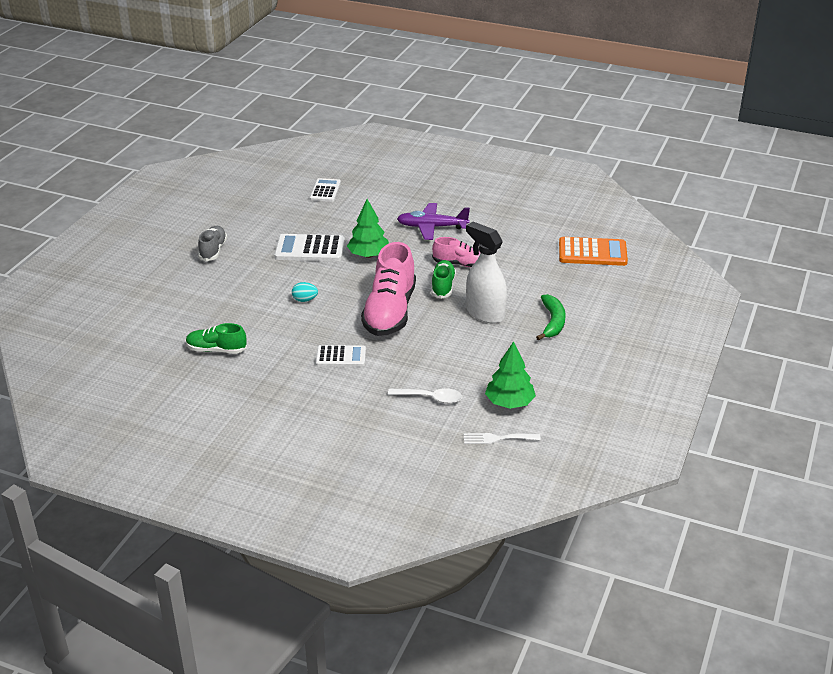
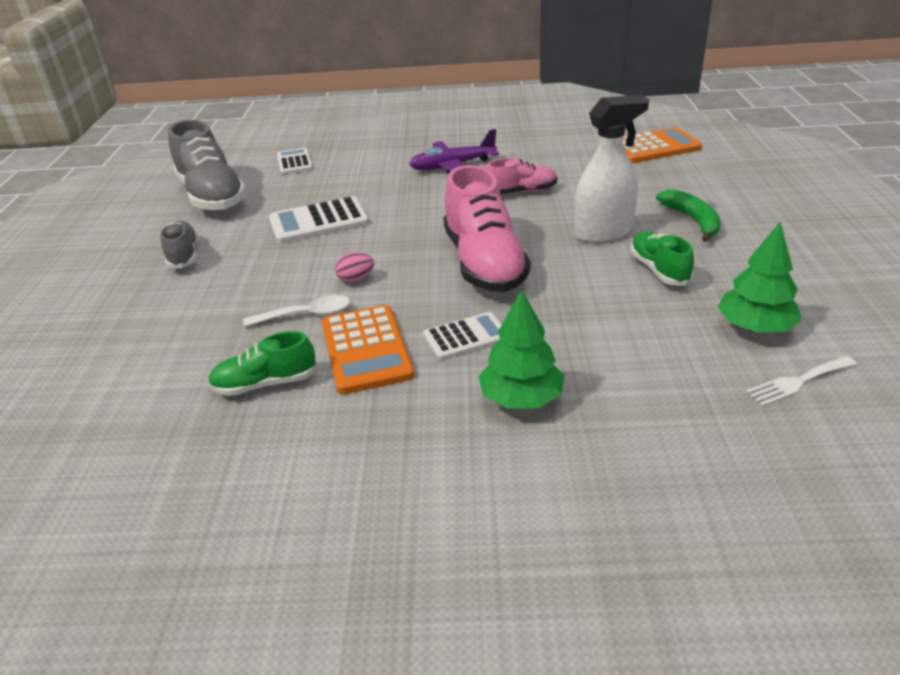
camera: 20 degrees left, 0 degrees up
(254, 206) = (212, 196): none -> grey shoe
(281, 347) = (366, 350): none -> orange calculator
(305, 300) = (356, 279): turquoise egg -> pink egg
(368, 255) = (400, 210): green tree -> green tree (521, 398)
(430, 398) = (645, 355): white spoon -> white spoon (306, 315)
(443, 286) = (523, 218): green shoe -> green shoe (659, 270)
(485, 313) = (604, 232): white spray bottle -> white spray bottle turned 135 degrees clockwise

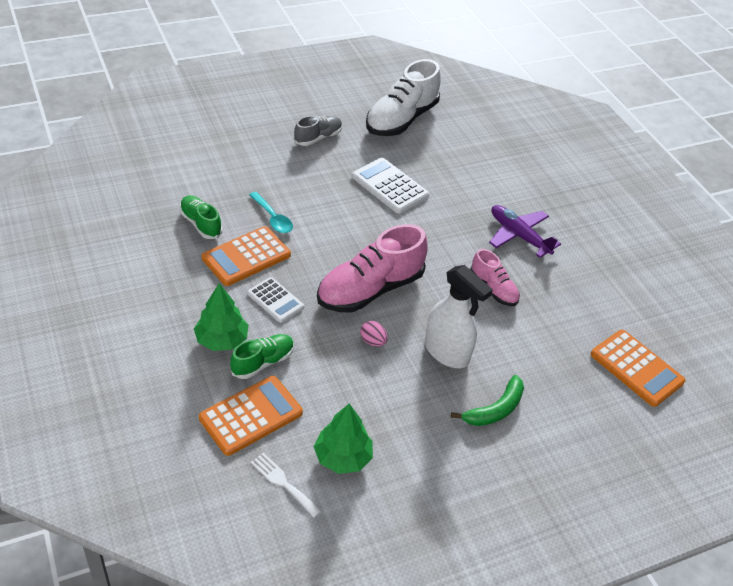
camera: 60 degrees right, 10 degrees up
(212, 196) = (401, 119): grey shoe -> white shoe
(295, 162) = (476, 142): white calculator -> none
(306, 315) = (273, 218): white spoon -> turquoise spoon
(356, 279) = (322, 229): pink egg -> pink egg (373, 341)
(659, 270) = (402, 393): green shoe -> green shoe (263, 362)
(676, 392) = (251, 416): none -> orange calculator

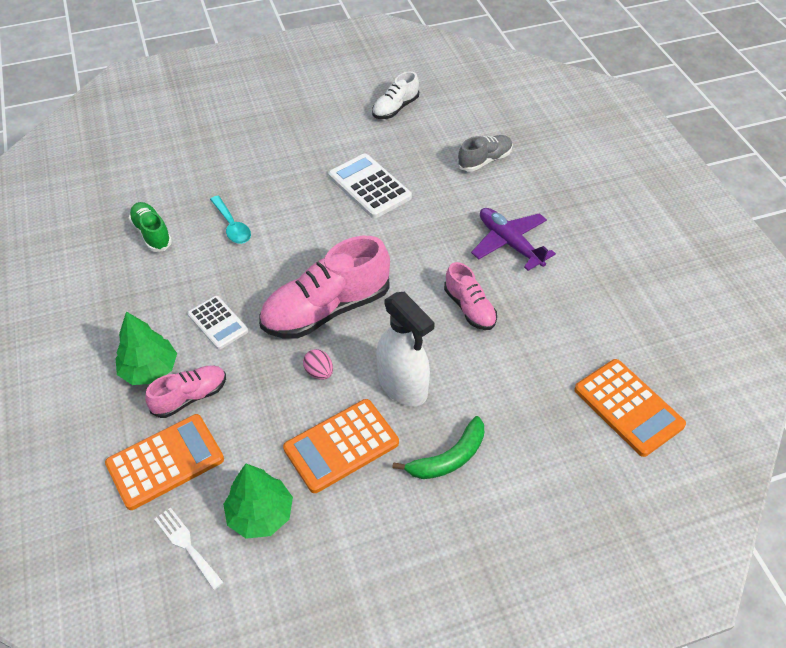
camera: 10 degrees right, 5 degrees up
(246, 256) = (194, 271): orange calculator -> orange calculator (341, 446)
(263, 362) = (190, 397): green shoe -> pink shoe
(318, 138) = (298, 132): grey shoe -> grey shoe (484, 160)
(401, 119) = (395, 108): white shoe -> white shoe, size x0.54

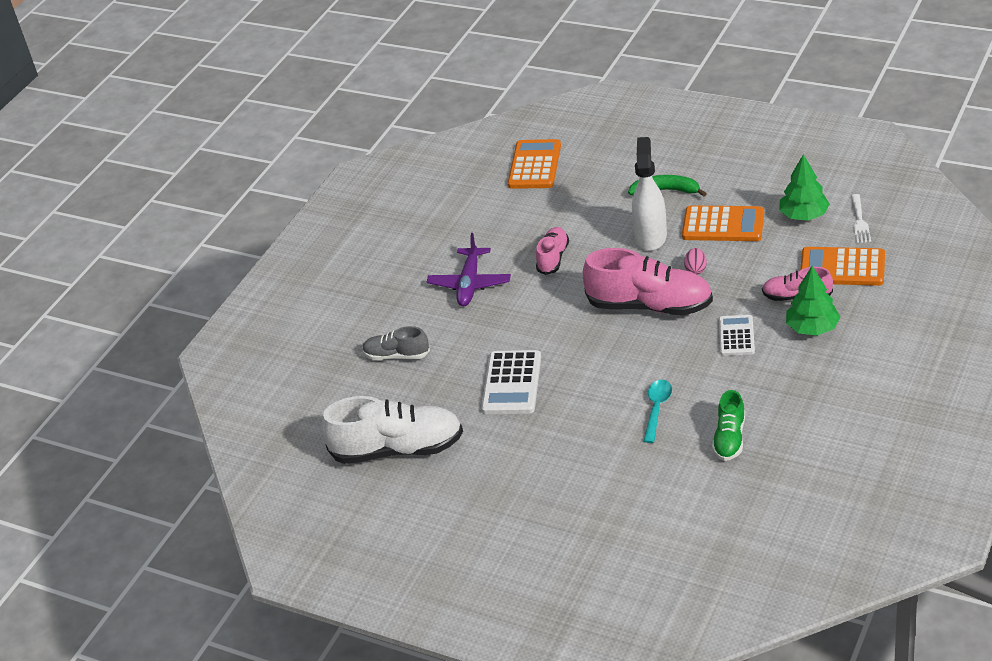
camera: 130 degrees left, 10 degrees down
(395, 108) = (397, 449): white shoe -> white shoe, size x1.86

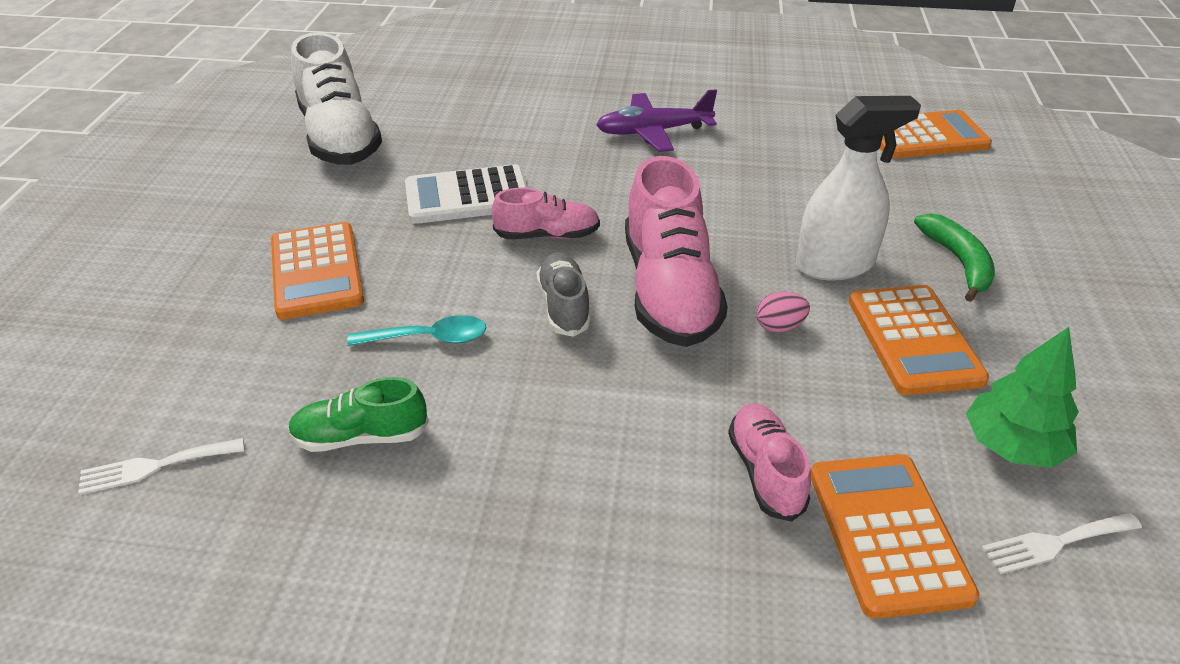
camera: 65 degrees right, 0 degrees up
(397, 355) = (504, 108): grey shoe -> grey shoe (564, 306)
(553, 258) = (736, 185): pink shoe -> pink shoe (547, 235)
(570, 459) = (316, 271): none -> orange calculator
(727, 521) = (155, 466): none -> white fork
(736, 336) = (627, 404): white calculator -> none
(812, 328) = (682, 511): green tree -> none

